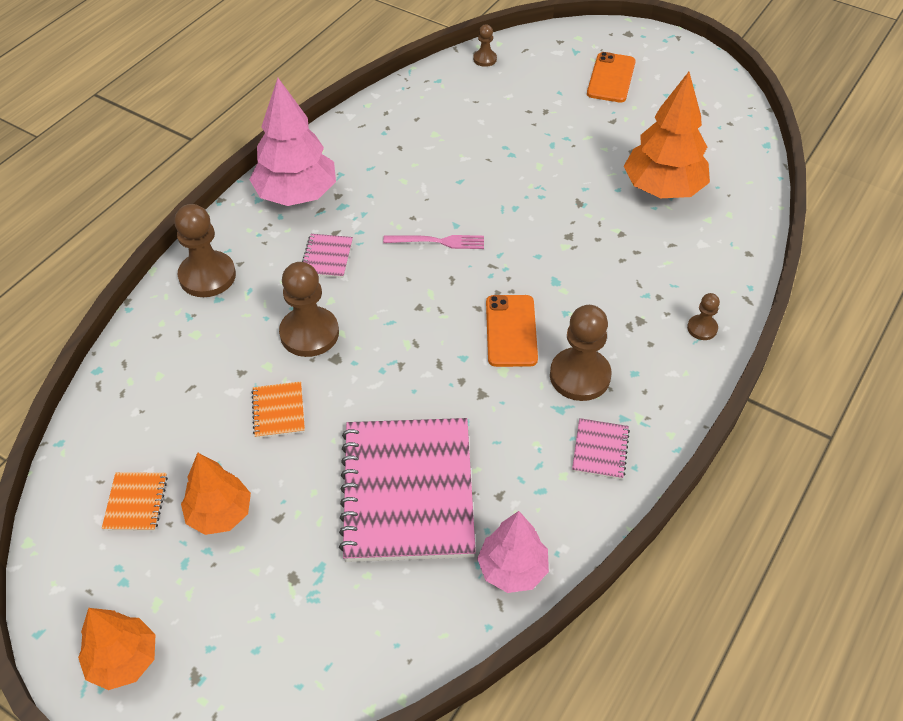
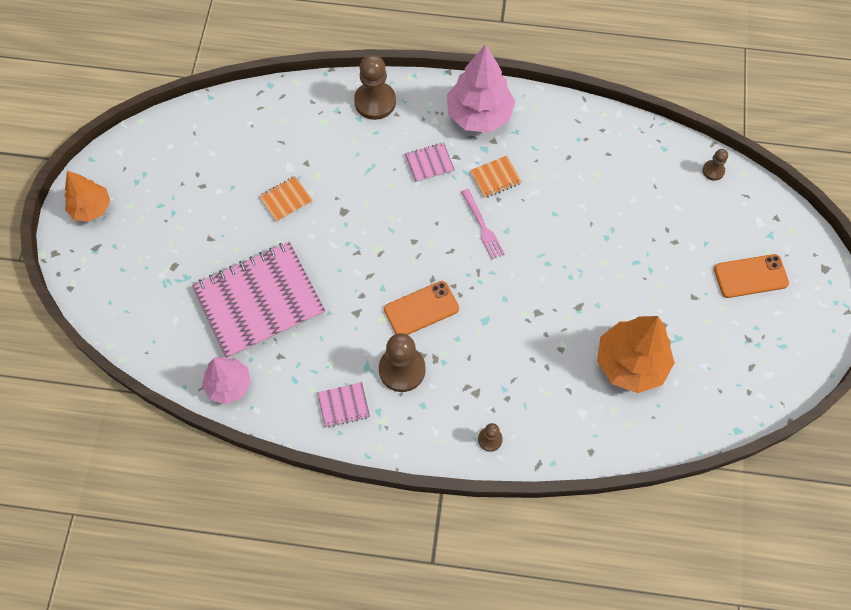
camera: 65 degrees right, 15 degrees up
(136, 503) = (188, 159): orange notebook -> orange notebook (495, 177)
(219, 514) = (199, 206): orange tree -> none
(309, 333) = (356, 186): brown pawn -> none

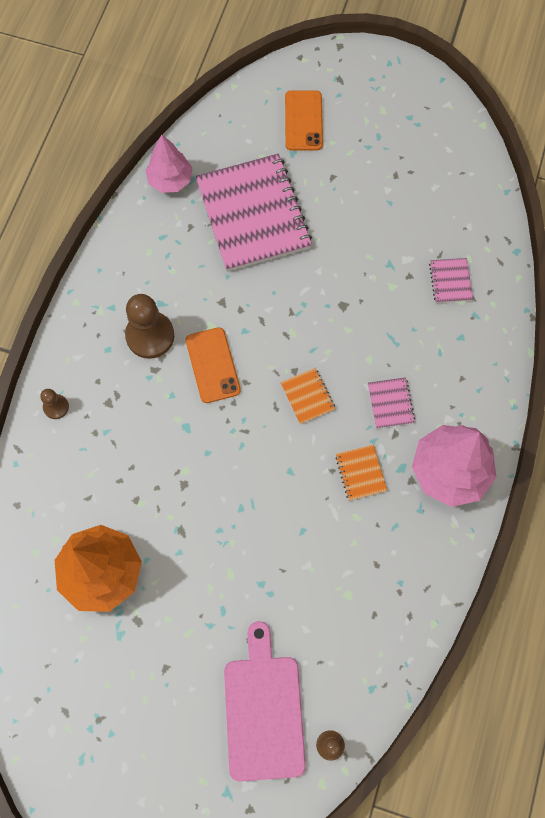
camera: 100 degrees right, 5 degrees up
(91, 208) = (384, 77): orange tree -> none
(286, 199) = (366, 251): orange notebook -> orange notebook (307, 396)
(343, 405) = (125, 277): pink notebook -> pink notebook (450, 281)
(375, 102) = (481, 357): brown pawn -> none
(482, 226) = (300, 446): pink fork -> none
(703, 219) = (264, 710): none -> pink cutting board
(750, 276) = (177, 748): orange phone -> orange phone (303, 121)

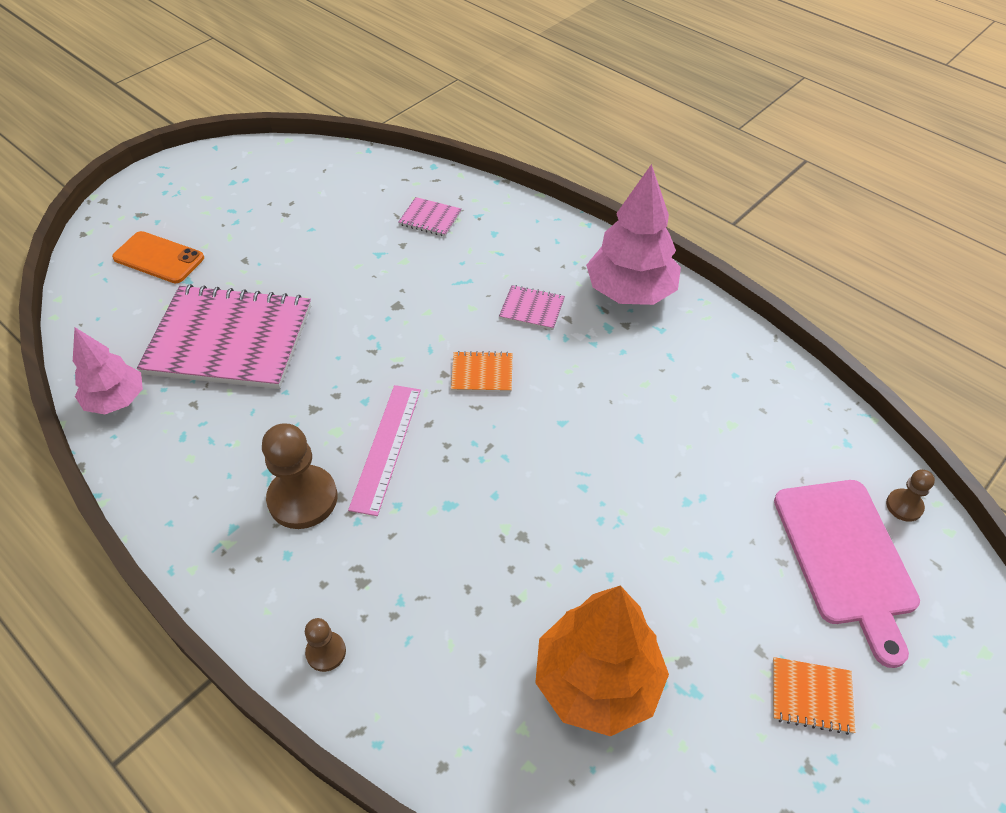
camera: 65 degrees left, 20 degrees down
(212, 365) = (386, 447): orange phone -> pink ruler
(264, 710) = (846, 557): pink cutting board -> pink cutting board turned 120 degrees counterclockwise
(360, 473) = (596, 361): orange notebook -> orange notebook (811, 696)

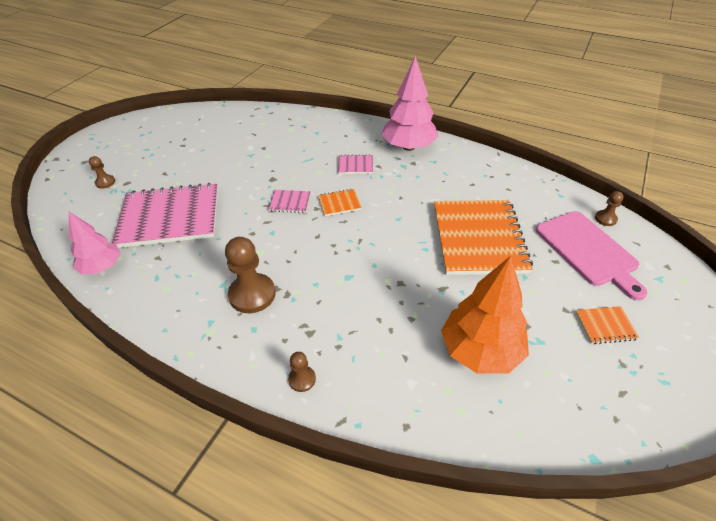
camera: 15 degrees left, 5 degrees down
(158, 258) = (105, 182): orange phone -> brown pawn
(386, 447) = (296, 254): pink ruler -> none
(430, 218) = (275, 132): pink notebook -> pink notebook (290, 202)
(674, 490) = (478, 238): none -> orange notebook

